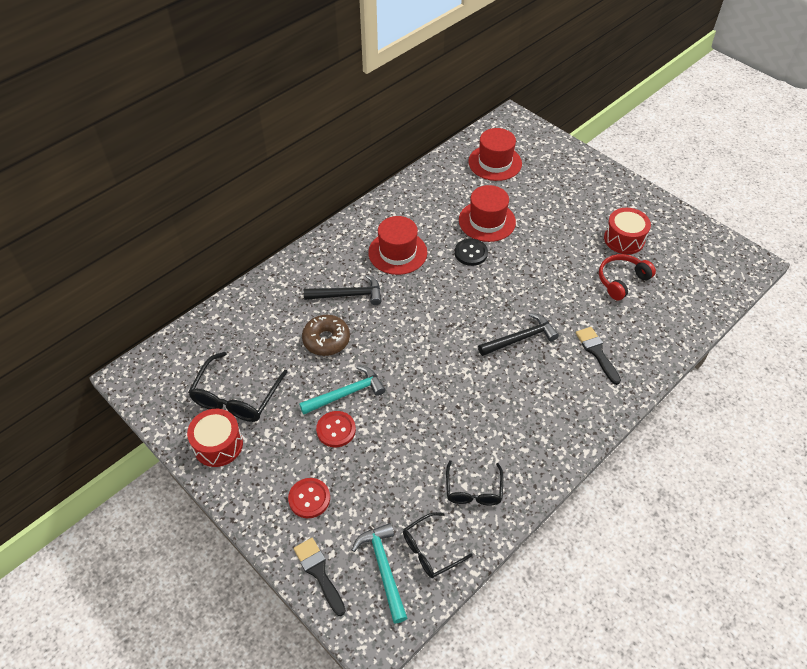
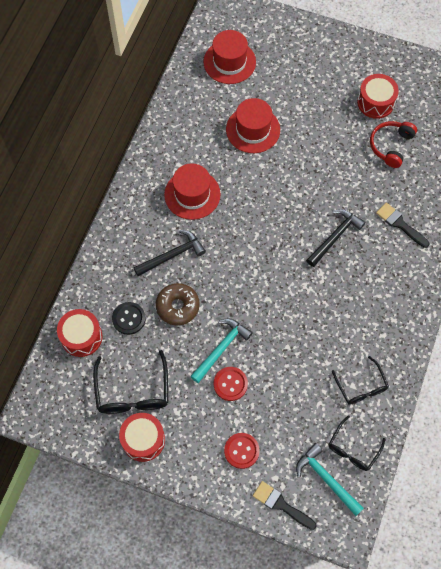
camera: 25 degrees left, 15 degrees up
(220, 330) = (81, 337): none -> red drum
(471, 253) = (255, 169): black button -> black button (129, 318)

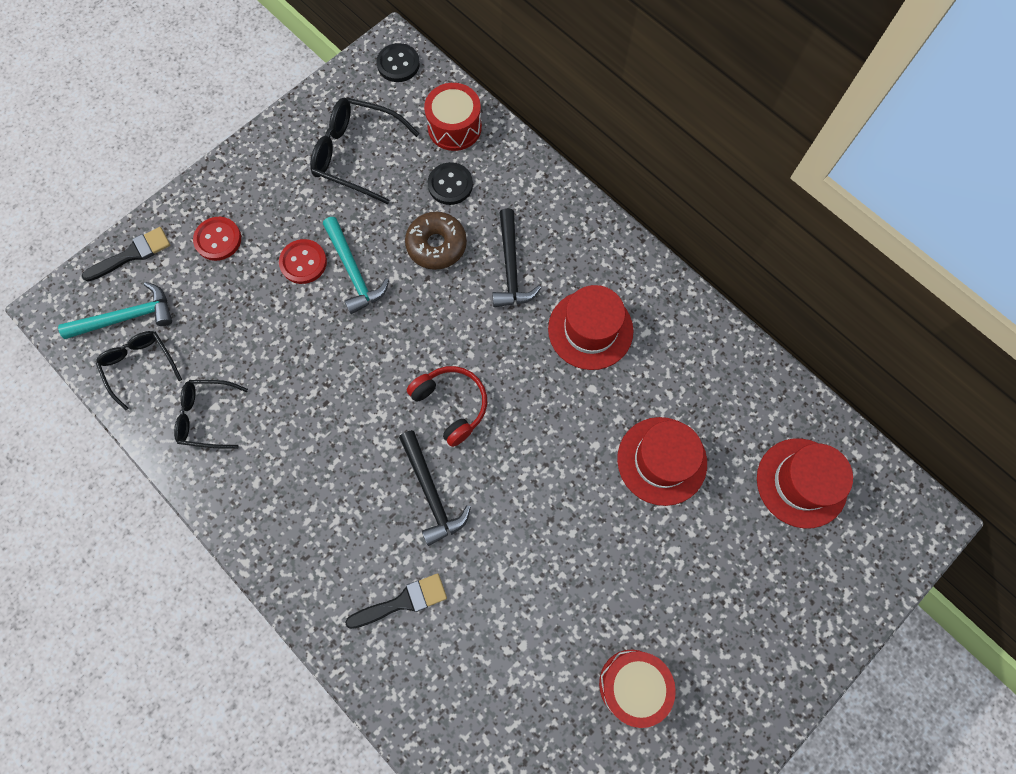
camera: 115 degrees right, 5 degrees up
(43, 401) = (398, 64): none -> black button
(143, 440) = (294, 144): red drum -> none
(391, 146) = (541, 664): red headphones -> red headphones (451, 405)

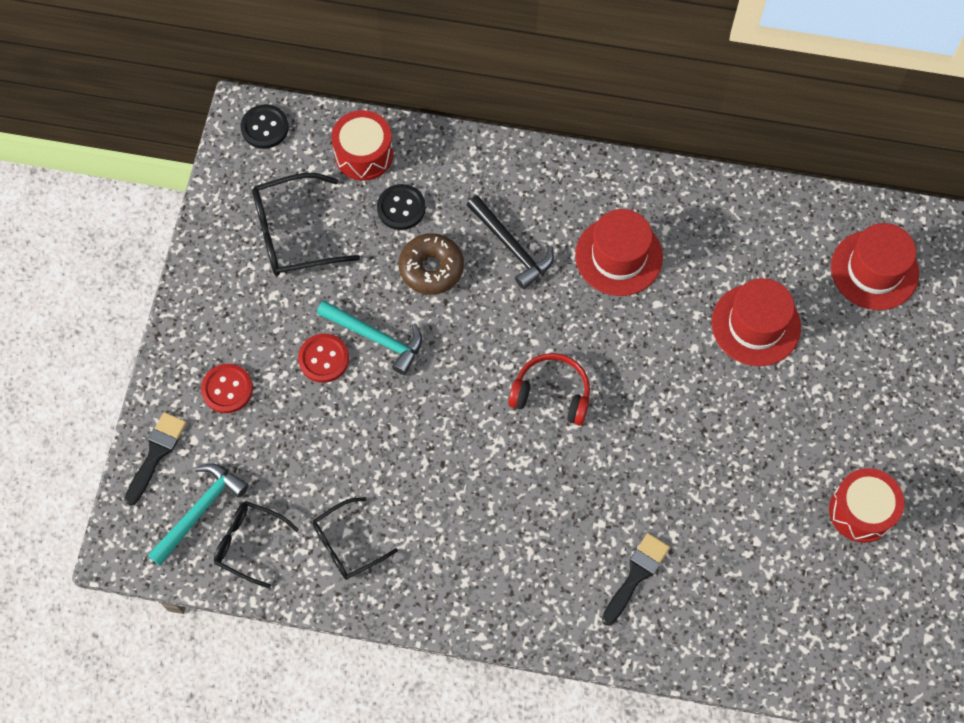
camera: 35 degrees left, 5 degrees down
(431, 493) = (591, 475): black hammer -> none

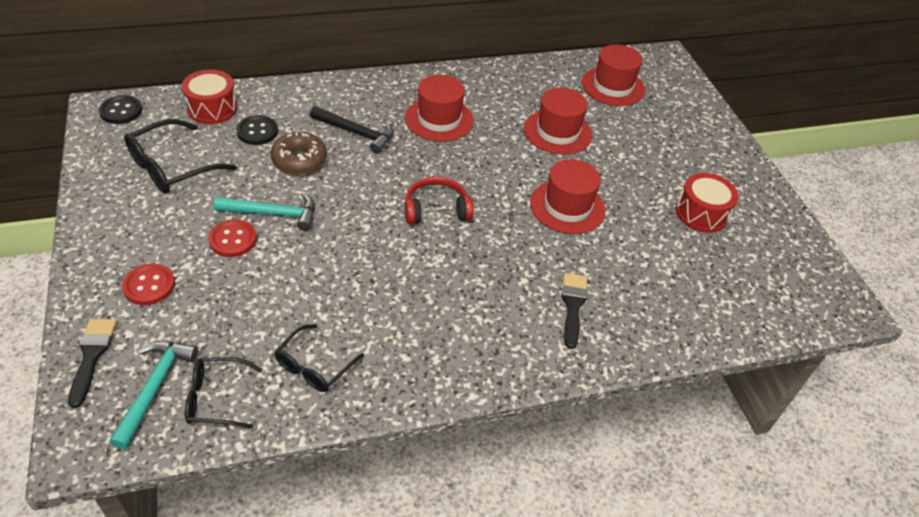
camera: 30 degrees left, 20 degrees down
(704, 443) = (567, 207): none -> red hat

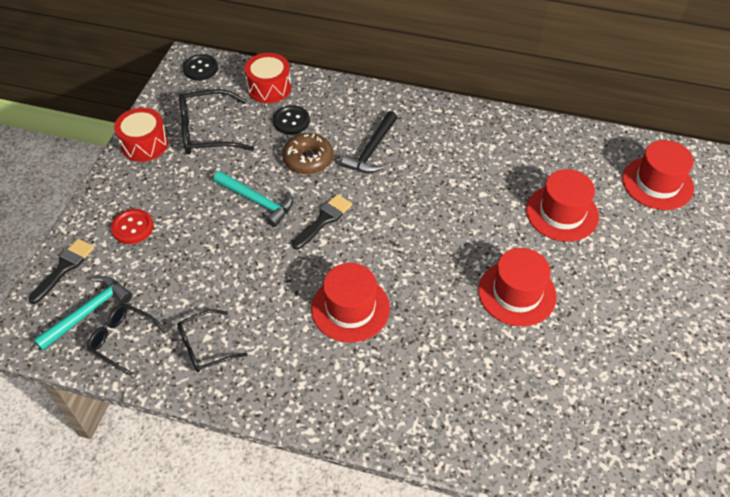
camera: 35 degrees right, 5 degrees up
(233, 239) = (213, 212): red button -> none
(356, 133) = (372, 150): black hammer -> black hammer turned 60 degrees clockwise
(436, 210) = (392, 249): red headphones -> none
(439, 119) = (454, 161): red hat -> red hat (350, 308)
(573, 305) = (453, 391): black brush -> black brush (324, 220)
(701, 213) = (653, 355): red drum -> red drum (144, 144)

